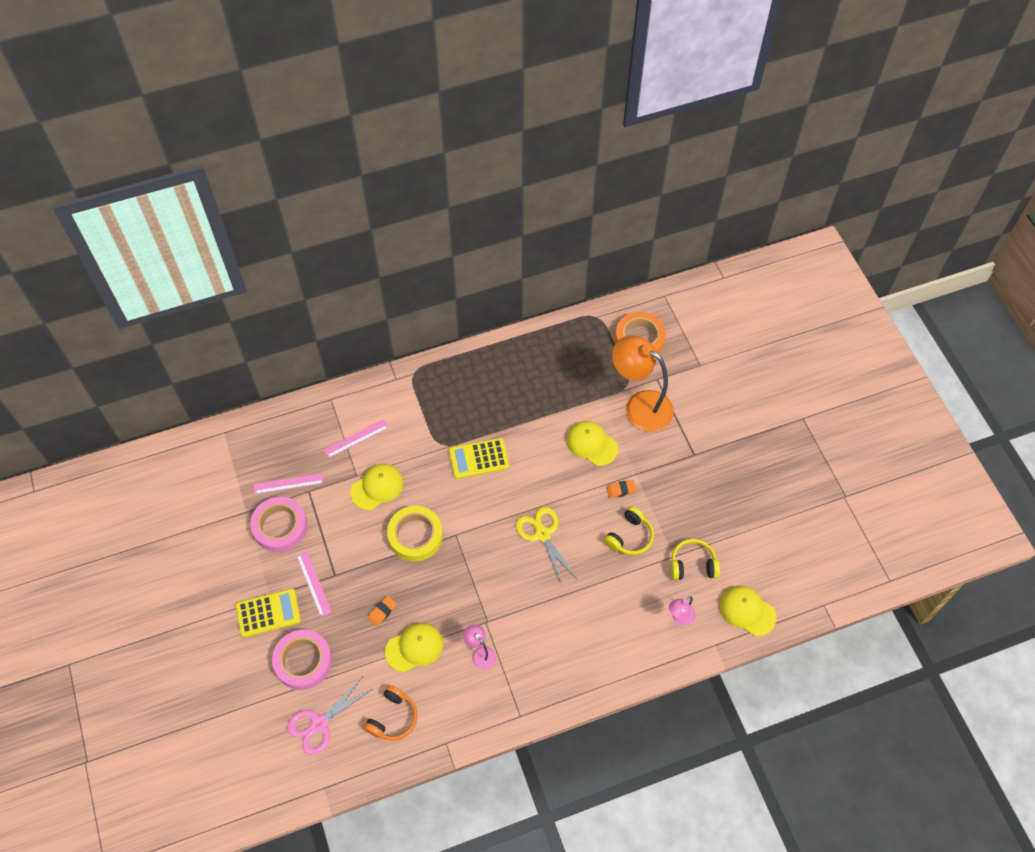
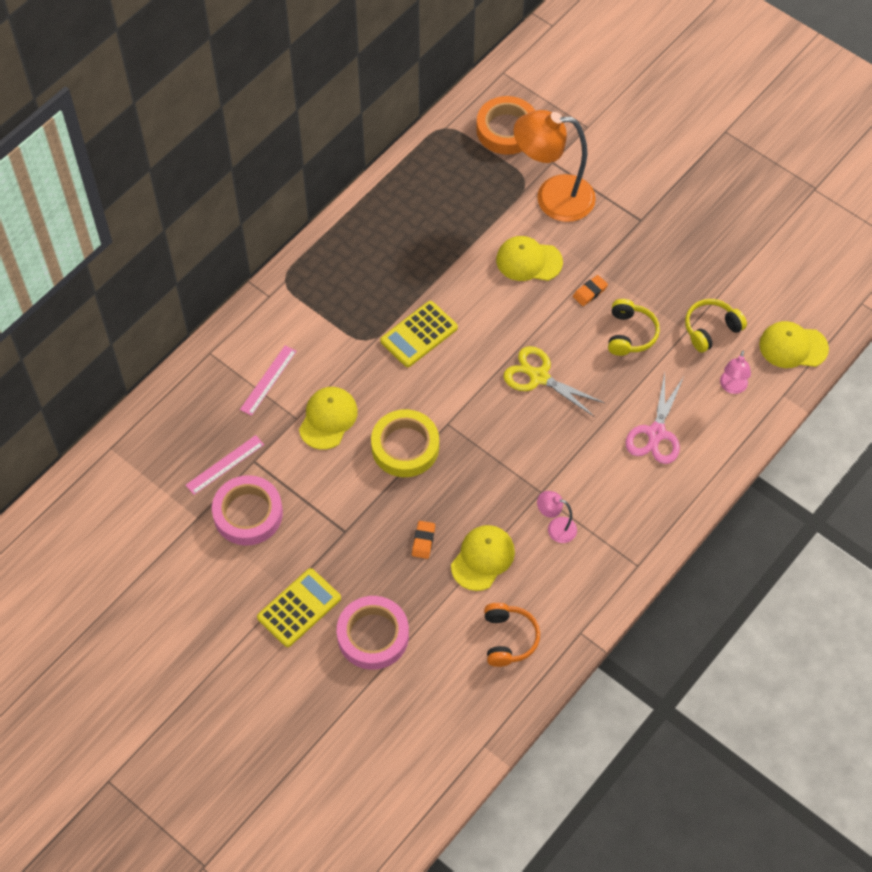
camera: 30 degrees left, 0 degrees up
(313, 583) = (327, 552): pink ruler -> none
(319, 723) = (435, 687): pink scissors -> pink scissors (656, 433)

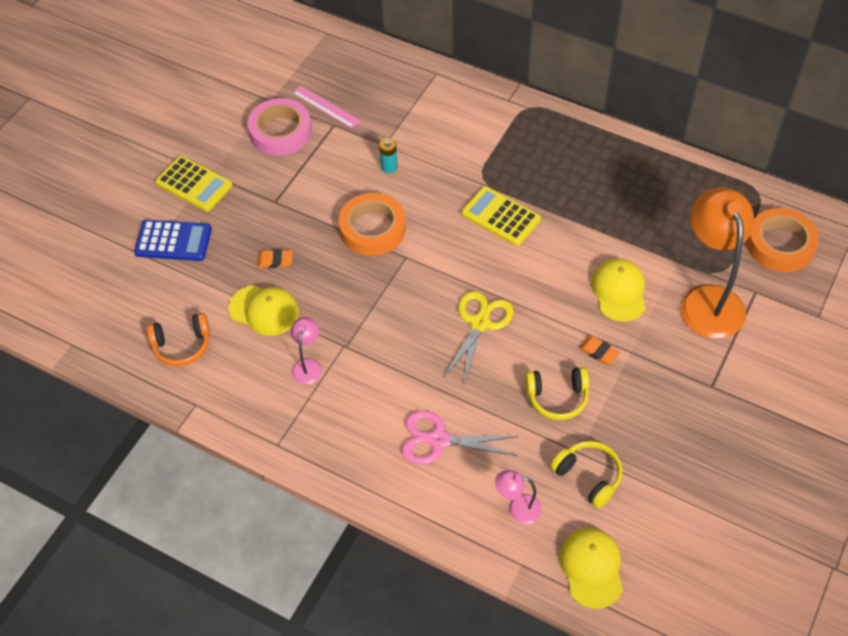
camera: 80 degrees right, 5 degrees down
(268, 380) = (419, 118): pink ruler -> none
(328, 419) = (389, 167): yellow cap -> turquoise battery
(373, 635) = (173, 241): pink tape -> blue calculator
(405, 447) = (372, 229): yellow tape -> orange tape

